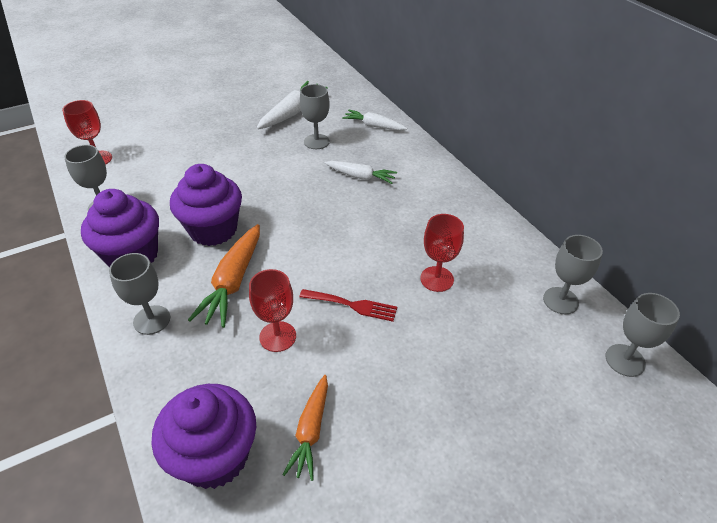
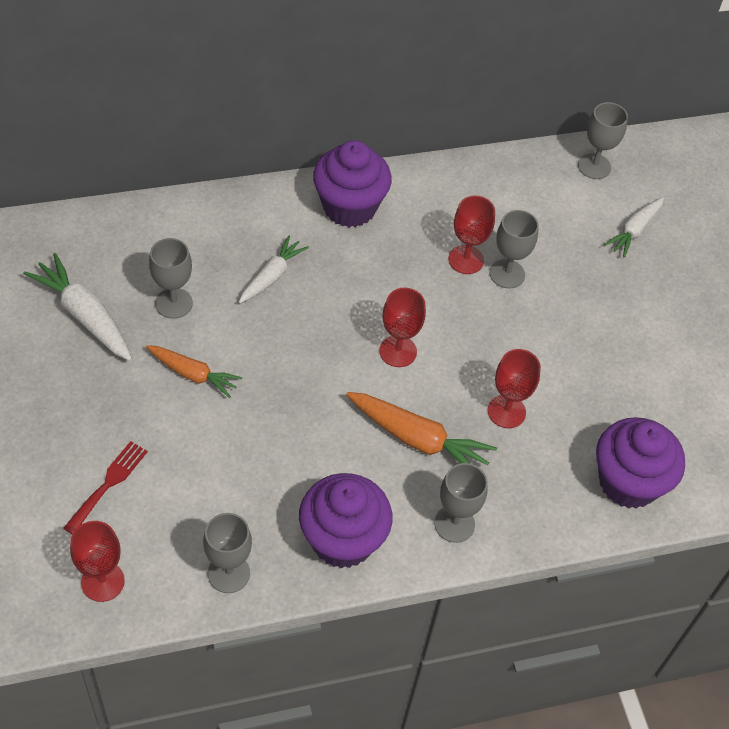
camera: 80 degrees left, 10 degrees up
(213, 230) = (321, 448): purple cupcake -> purple cupcake (349, 207)
(311, 431) = (617, 406): orange carrot -> orange carrot (193, 374)
(318, 254) = (398, 351): none -> red goblet
(352, 305) = (482, 339): red fork -> red fork (108, 484)
(374, 126) = (163, 231): white carrot -> white carrot (634, 231)
(560, 300) = (519, 178): grey goblet -> grey goblet (507, 274)

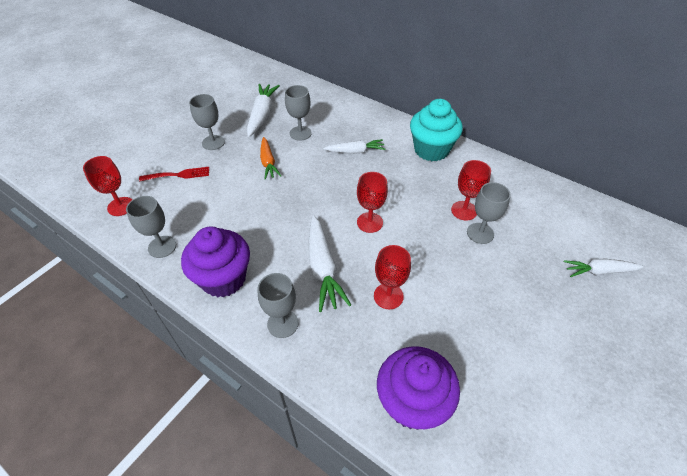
camera: 55 degrees right, 5 degrees down
(349, 207) = (431, 150): purple cupcake -> turquoise cupcake
(418, 439) = (323, 268): orange carrot -> white carrot
(594, 166) = (609, 222): grey goblet -> grey goblet (213, 142)

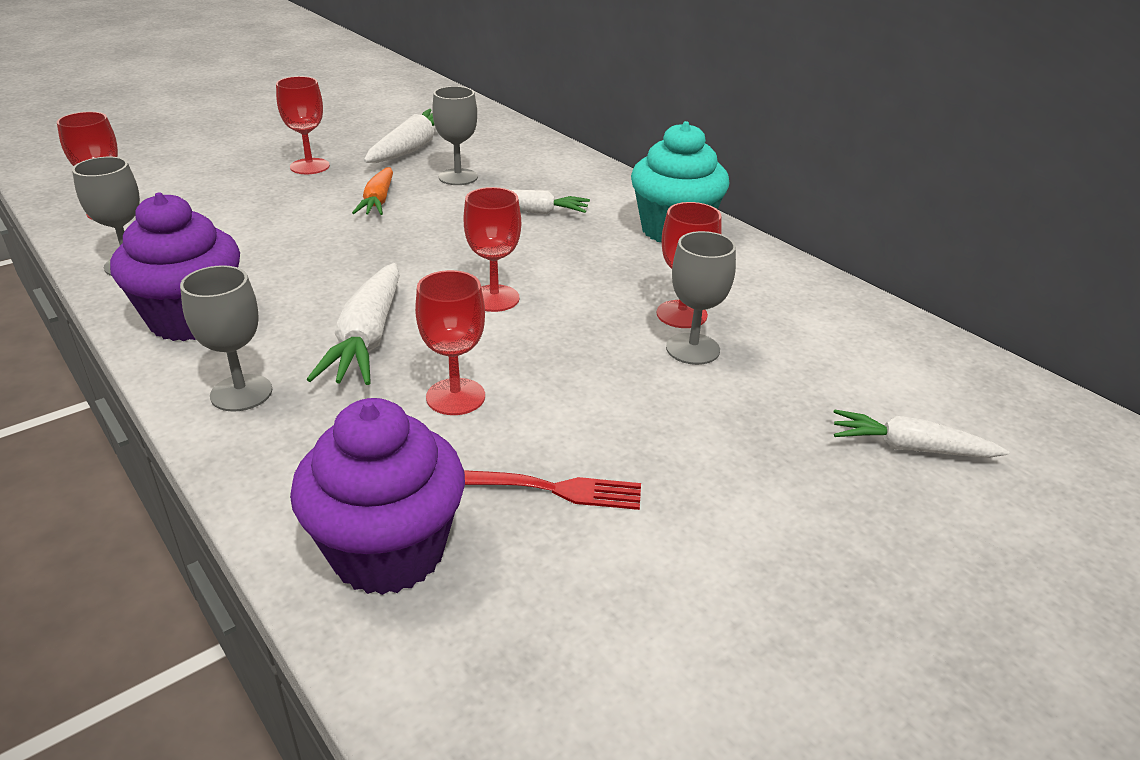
camera: 15 degrees right, 15 degrees down
(178, 175) = (226, 192): red fork -> red fork (556, 489)
(213, 142) = (309, 166): grey goblet -> red goblet

